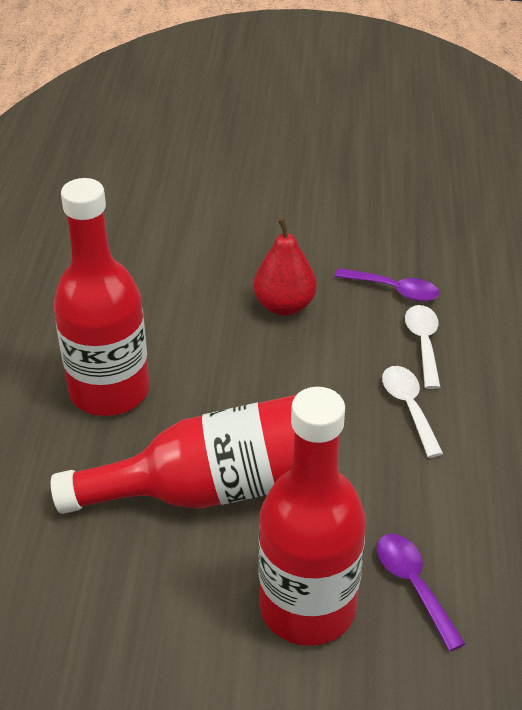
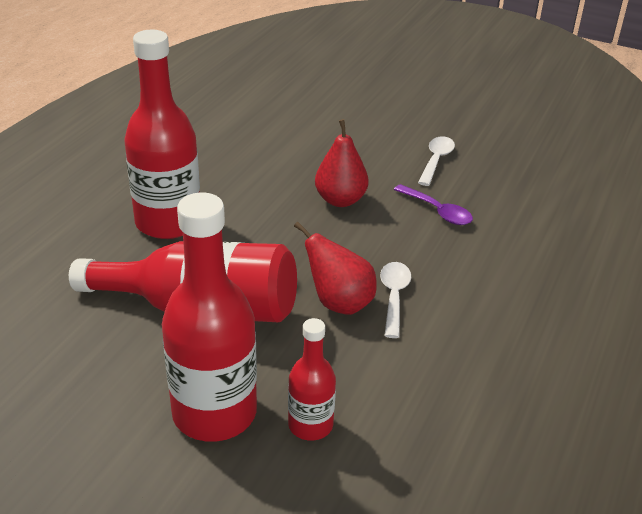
camera: 20 degrees right, 5 degrees down
(358, 433) = (339, 303): none -> red pear
(413, 585) = (310, 425): purple spoon -> red bottle
(423, 343) = (437, 255): white spoon -> white spoon (436, 160)

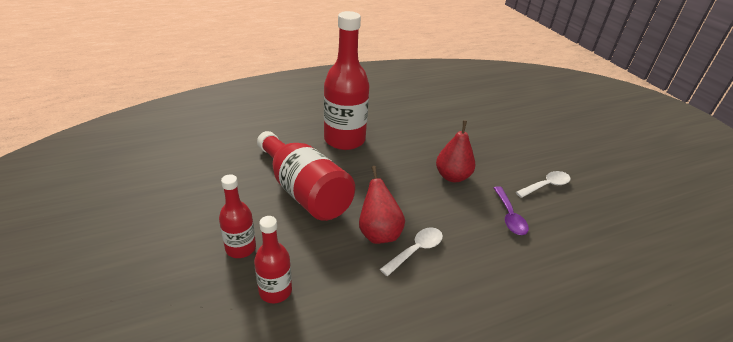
camera: 40 degrees right, 0 degrees up
(214, 413) = (241, 248): red bottle -> red bottle, size x0.53

